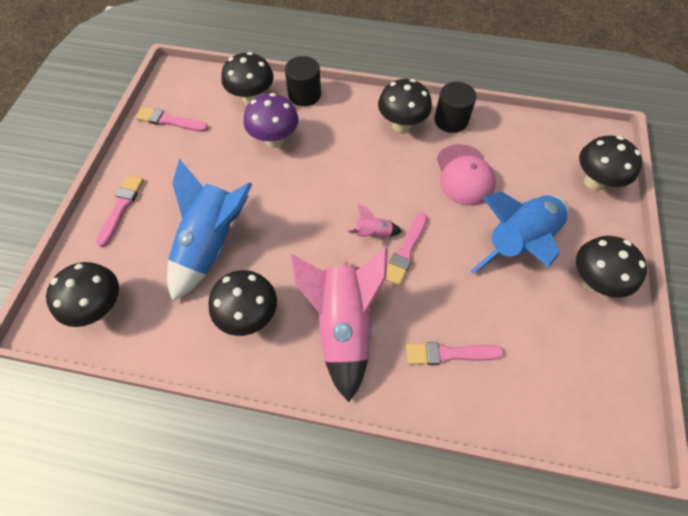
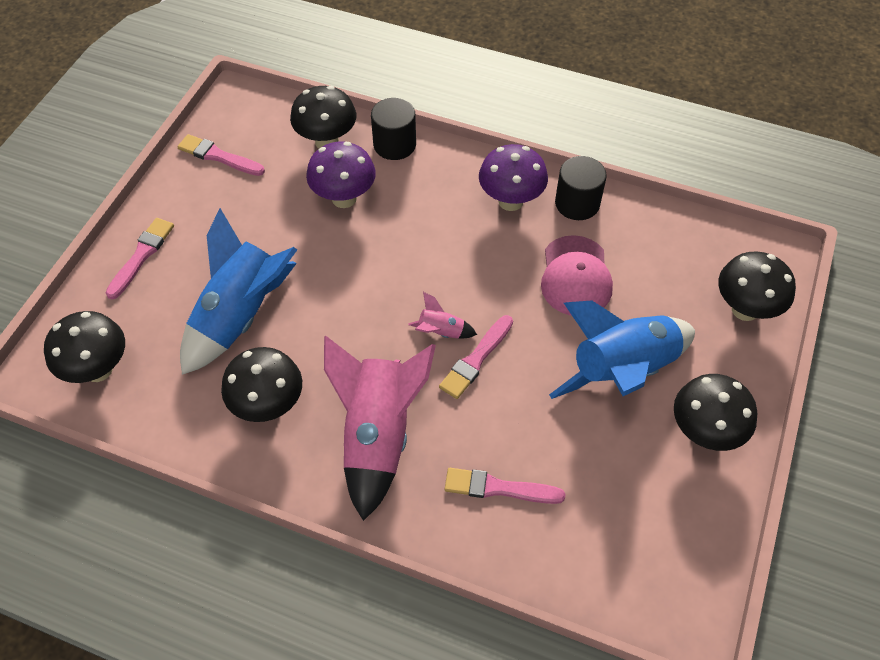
camera: 10 degrees right, 5 degrees down
(401, 125) = (510, 201): black mushroom -> purple mushroom

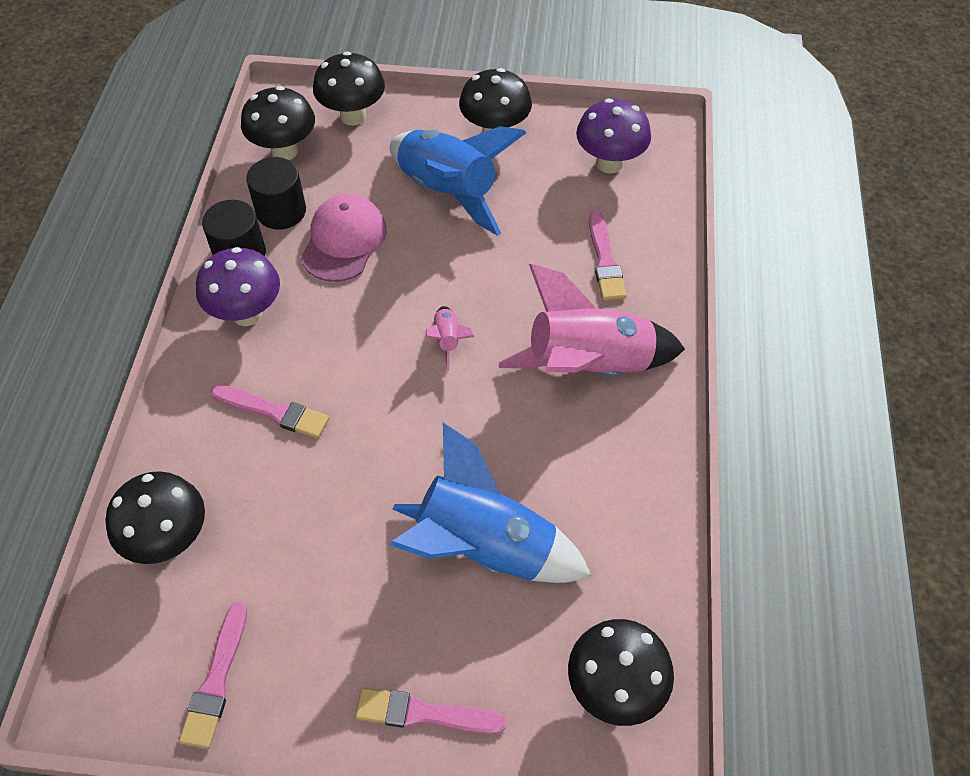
camera: 105 degrees left, 0 degrees up
(268, 406) = (593, 475): black mushroom -> black mushroom (284, 151)
(344, 198) = (272, 488): purple mushroom -> purple mushroom (609, 163)
(394, 145) = (166, 455): black cylinder -> black cylinder (281, 211)
(476, 359) = (472, 304): pink brush -> pink brush (274, 412)
(575, 276) = (343, 241): pink cap -> pink cap turned 60 degrees counterclockwise

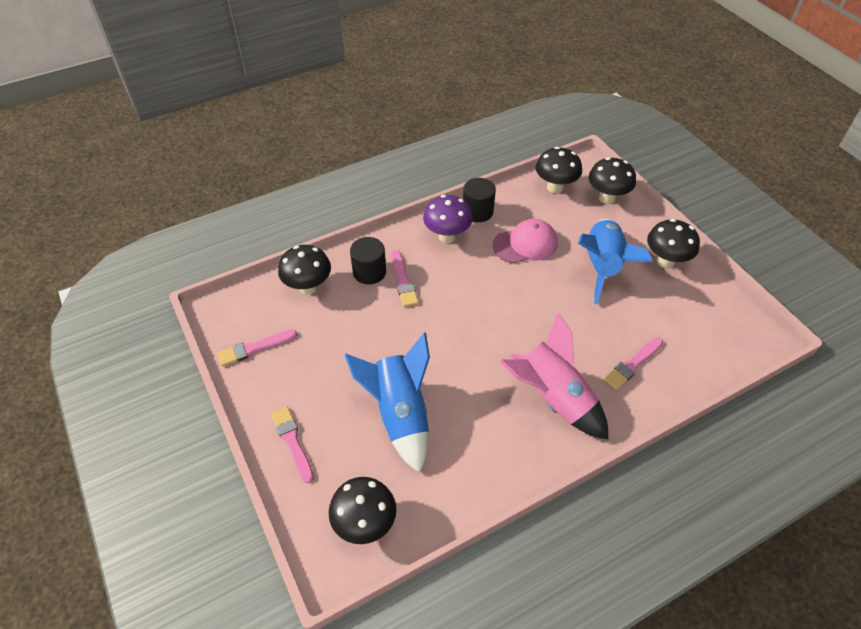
camera: 55 degrees right, 5 degrees down
(281, 211) = (518, 210): black cylinder -> black cylinder (369, 272)
(447, 340) = (507, 324): pink rocket -> none
(609, 163) = (705, 326): purple mushroom -> none

